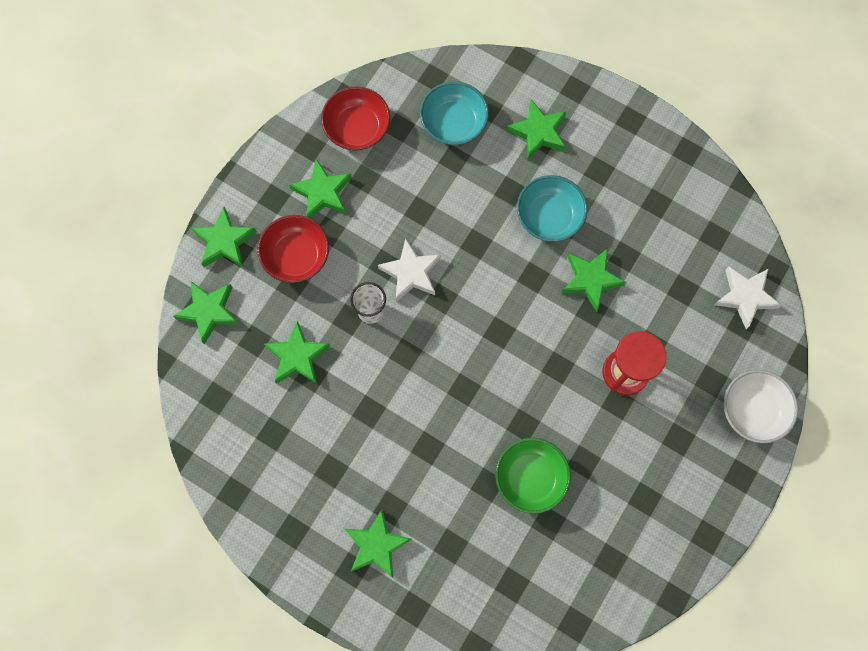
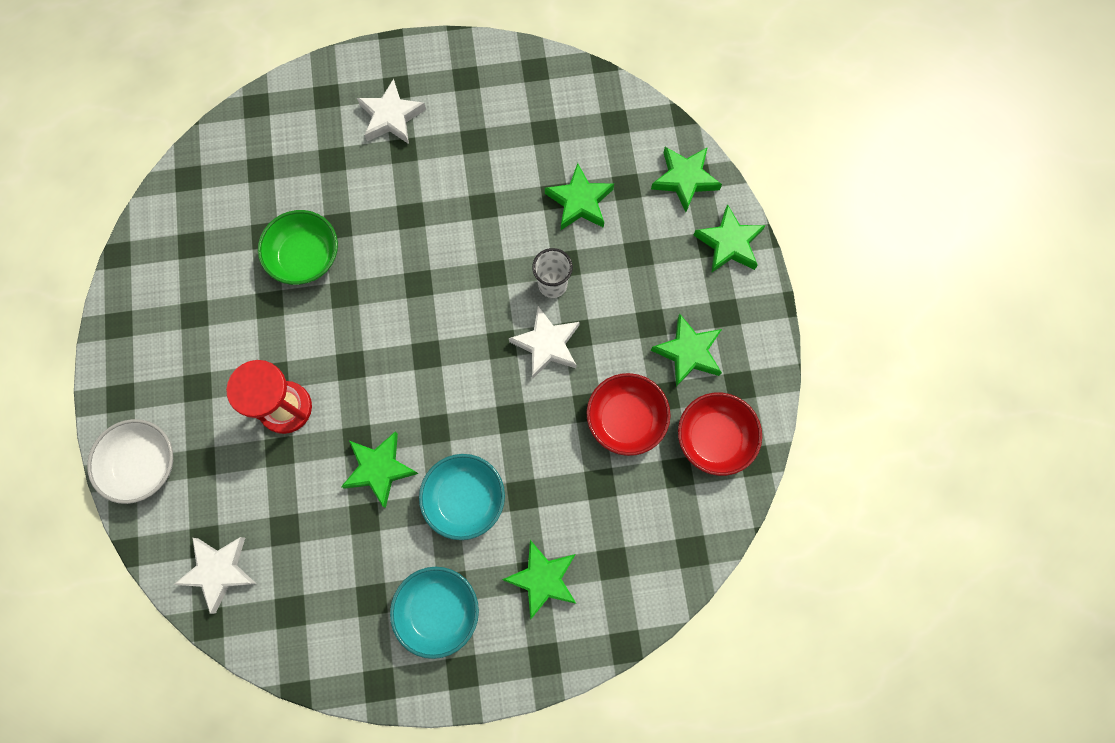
camera: 140 degrees right, 0 degrees up
(296, 256) = (658, 280): red bowl -> red bowl (626, 419)
(377, 545) = (391, 117): green star -> white star
(453, 123) = (631, 519): turquoise bowl -> turquoise bowl (438, 611)

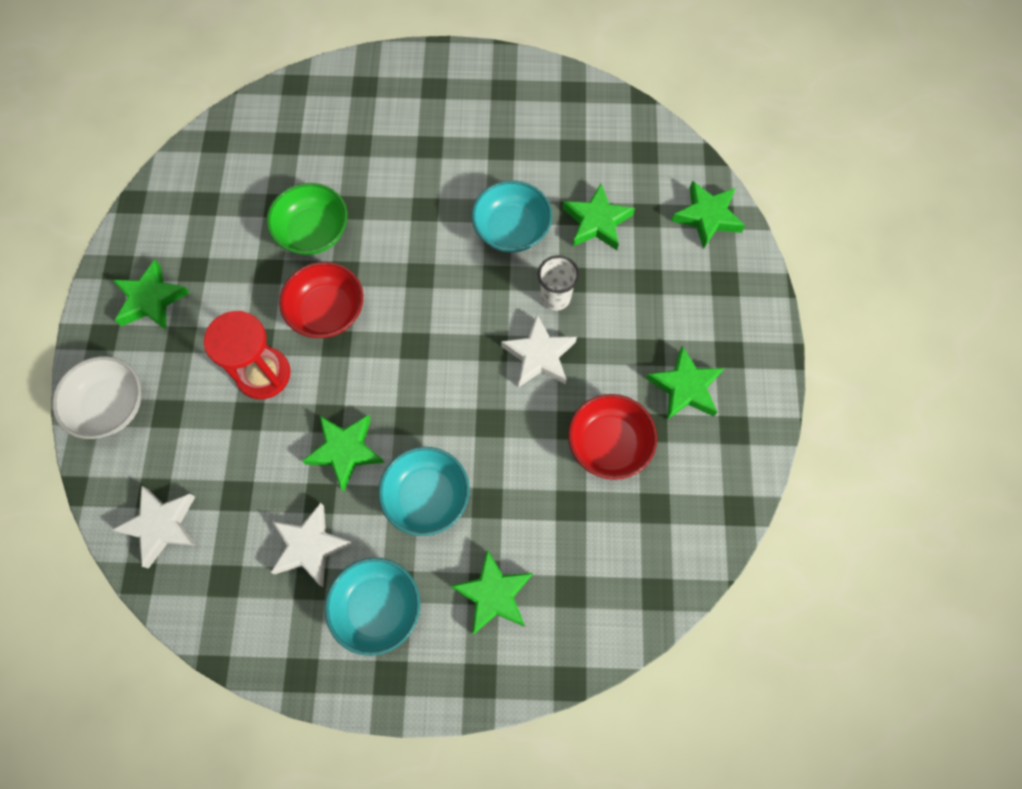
camera: 10 degrees right, 5 degrees down
(391, 117) = (424, 114): white star -> white star (310, 546)
(499, 223) = (511, 230): none -> turquoise bowl
(714, 438) = (699, 479): red bowl -> red bowl (327, 311)
(729, 243) = (744, 286): green star -> green star (151, 300)

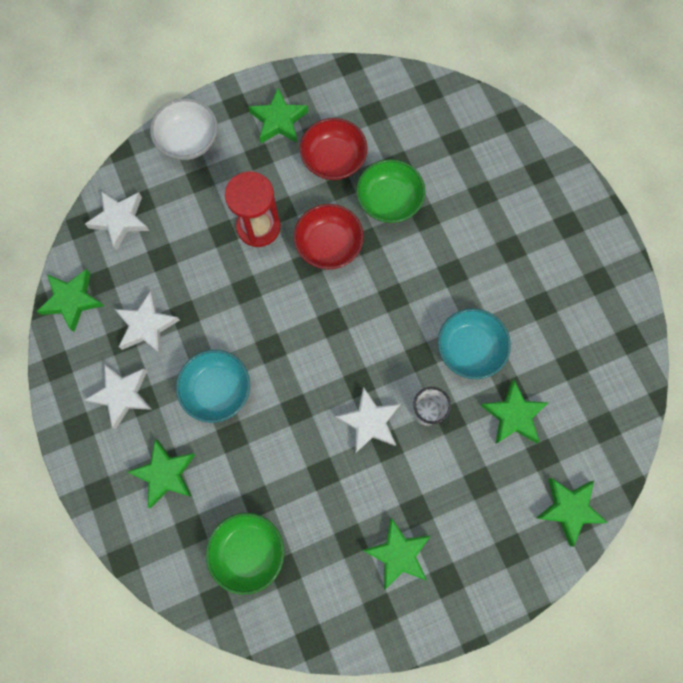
camera: 65 degrees right, 5 degrees up
(345, 451) = (226, 314): green star -> green star (72, 300)
(377, 608) = (122, 395): turquoise bowl -> white star
(609, 444) = (320, 510): red bowl -> red bowl (333, 160)
(619, 537) = (248, 551): none -> green bowl

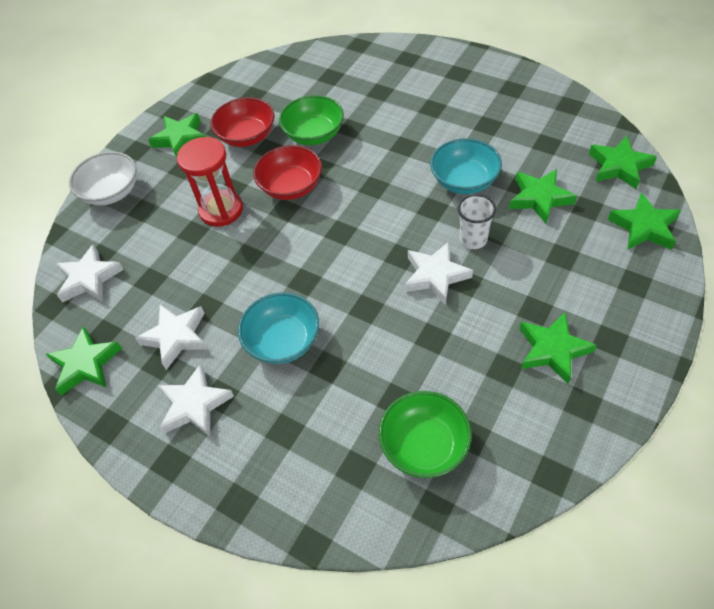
camera: 30 degrees left, 20 degrees down
(165, 474) = (290, 439): green star -> green star (619, 166)

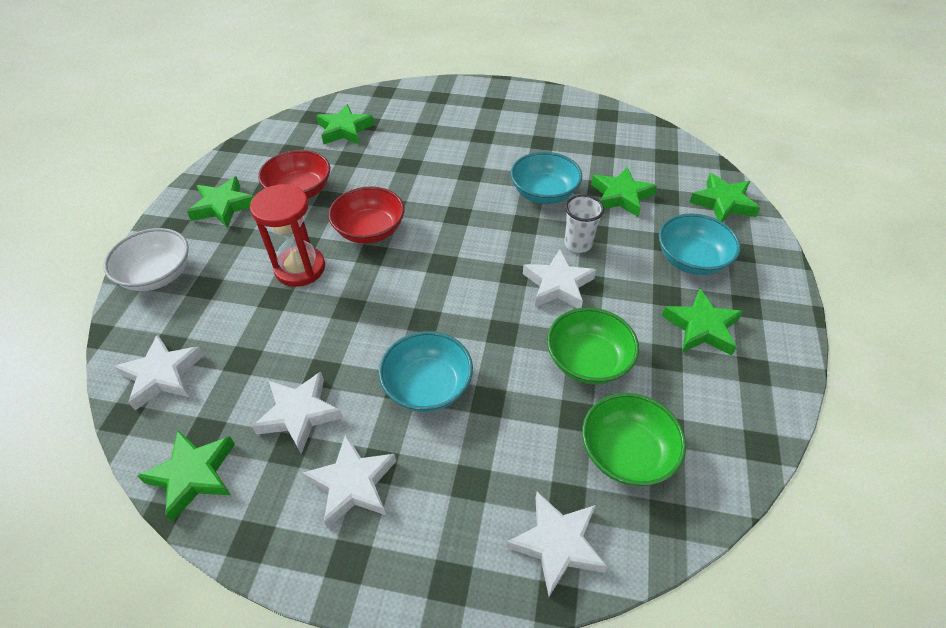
camera: 25 degrees left, 5 degrees down
(314, 134) = (373, 177): green bowl -> green bowl (588, 361)
(331, 501) = (557, 544): none -> white star
(578, 280) = (691, 260): none -> turquoise bowl
(619, 166) = (675, 157): green star -> green star (344, 130)

